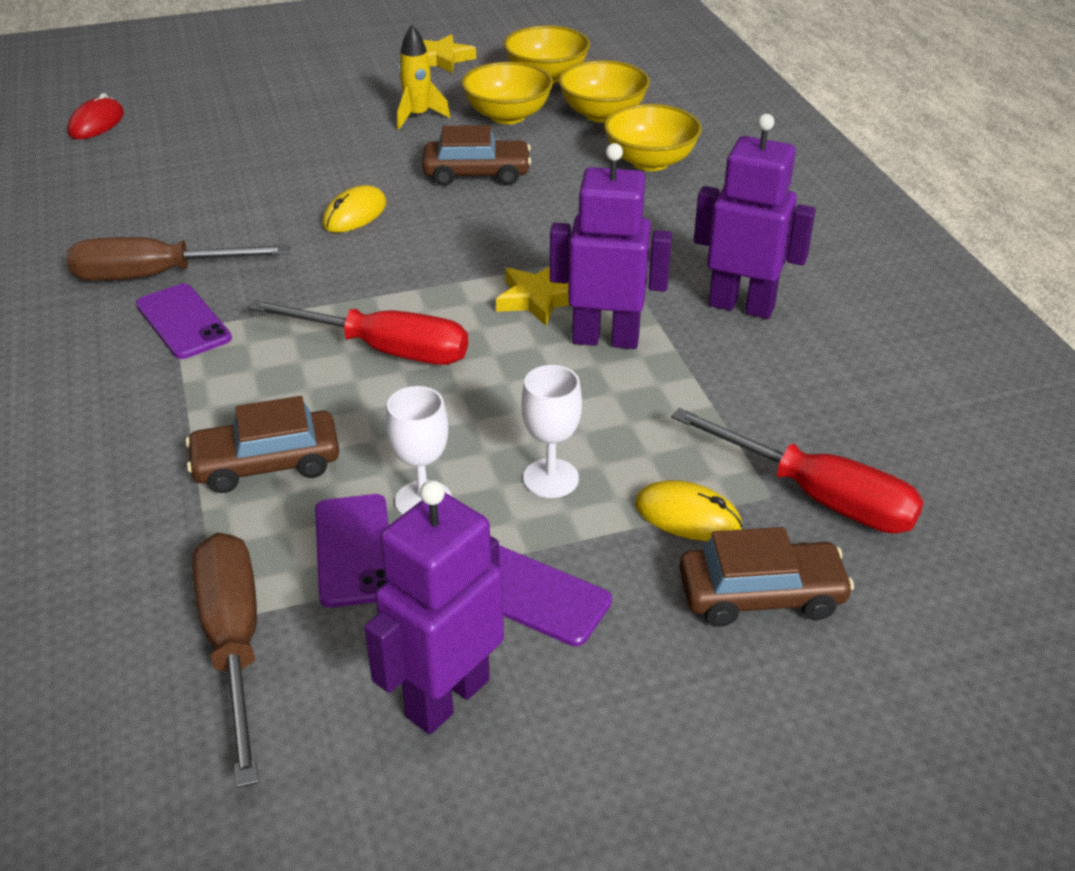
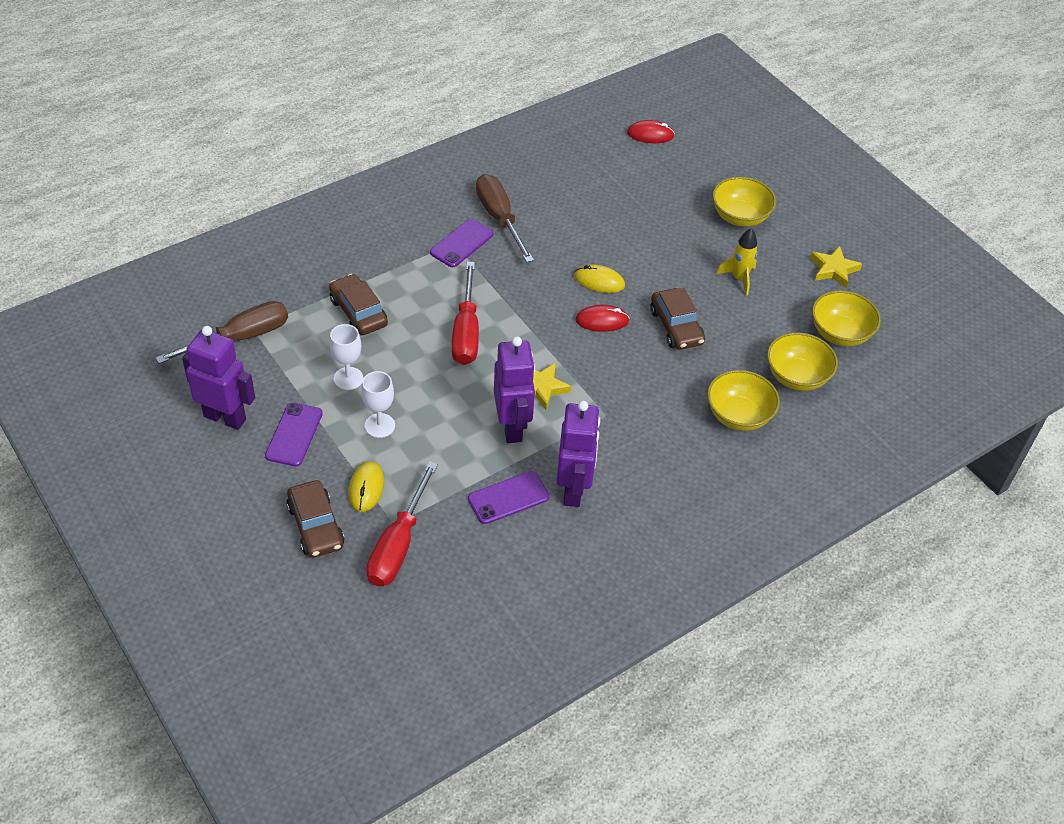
camera: 70 degrees right, 10 degrees up
(354, 550) = (307, 362): purple phone -> purple phone (508, 498)
(433, 226) = (602, 320): none -> red mouse
(507, 116) = (765, 325): yellow bowl -> yellow bowl (740, 217)

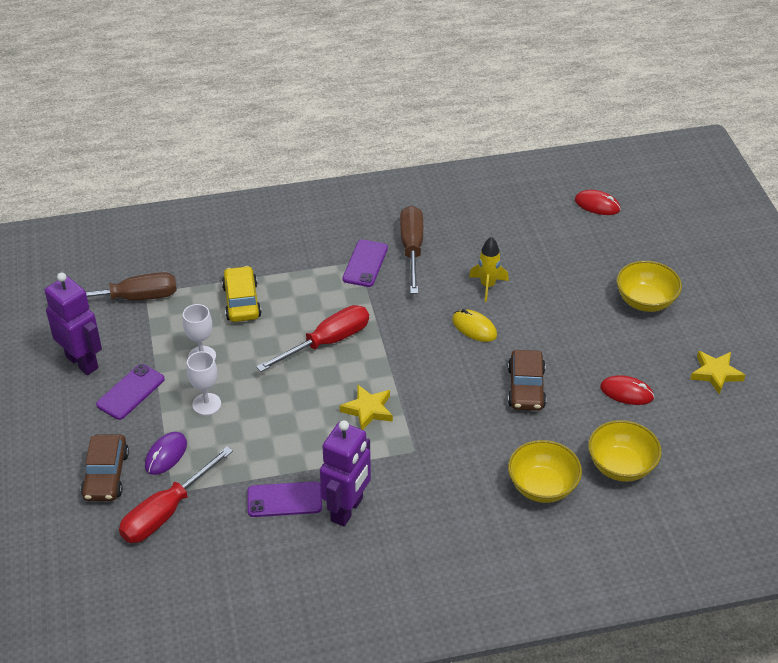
camera: 25 degrees right, 5 degrees down
(358, 312) = (241, 301): brown car -> yellow car
(366, 488) = (166, 455): yellow mouse -> purple mouse
(461, 243) = (365, 263): purple phone -> purple phone turned 45 degrees counterclockwise
(466, 332) = (327, 342): red screwdriver -> red screwdriver turned 150 degrees counterclockwise
(512, 427) = (322, 438): purple robot -> none
(602, 320) = (457, 364): red mouse -> red mouse (626, 392)
(739, 278) = (613, 358): yellow rocket -> yellow rocket (487, 286)
(840, 334) = (688, 437): yellow bowl -> none

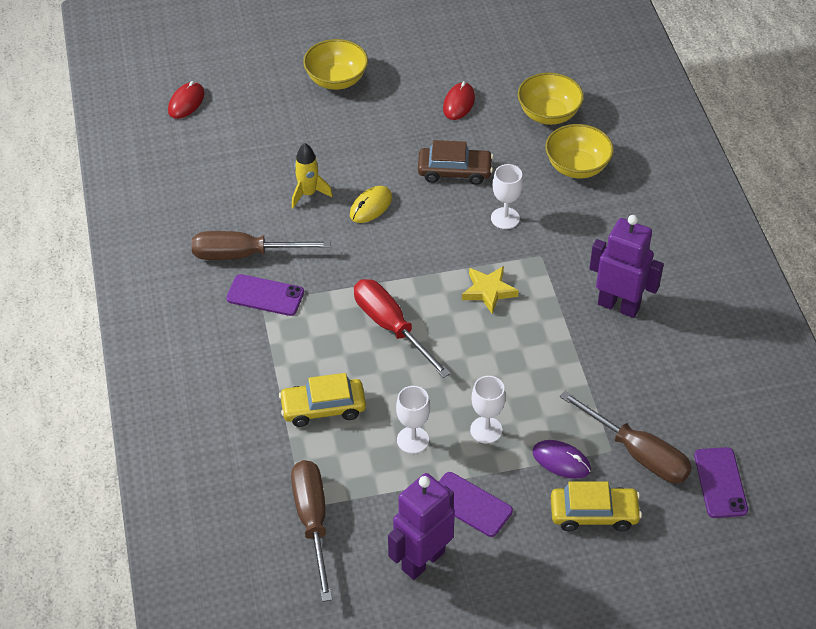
camera: 90 degrees left, 5 degrees up
(106, 475) = (594, 514): brown car -> yellow car
(166, 512) = (637, 453): red screwdriver -> brown screwdriver
(284, 500) = (611, 355): purple phone -> purple phone (720, 483)
(464, 425) = (505, 218): none -> white goblet
(715, 373) = (433, 44): yellow star -> none

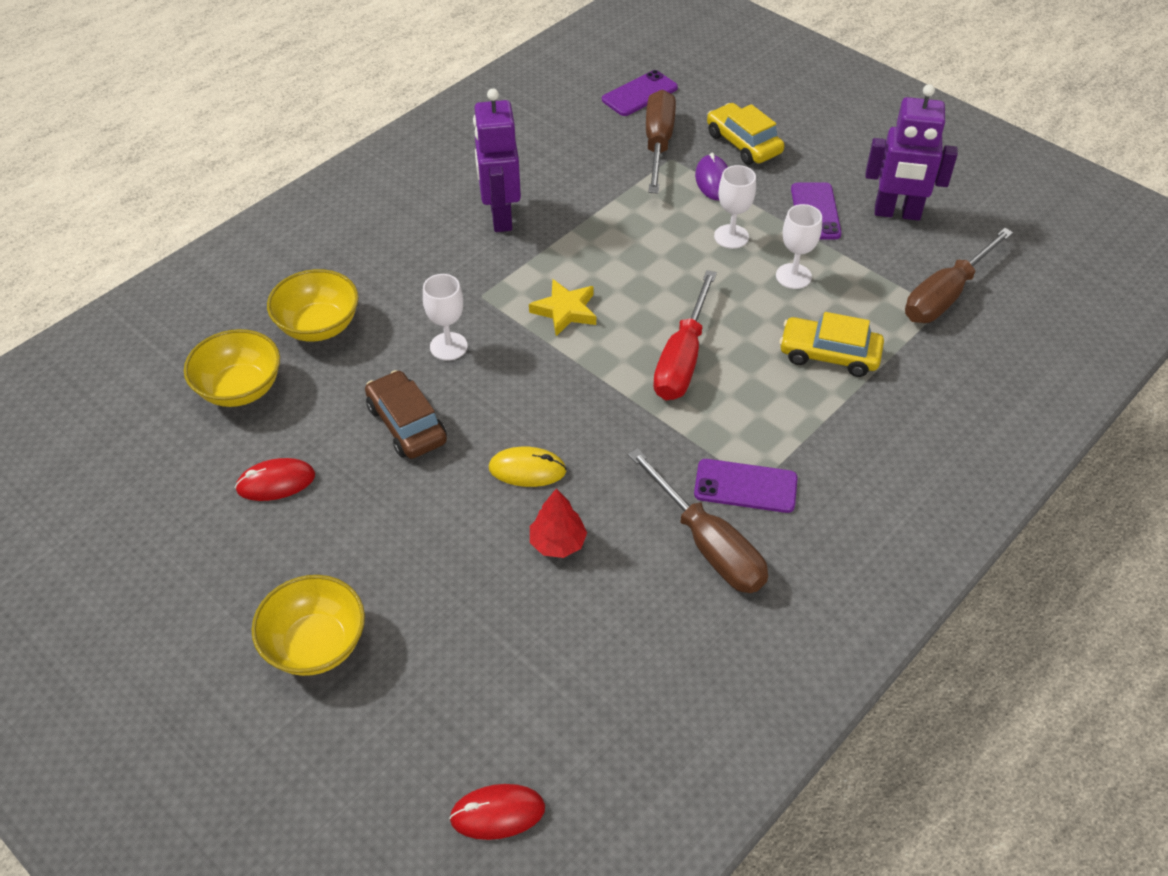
camera: 125 degrees left, 0 degrees up
(265, 295) = (745, 486): purple phone -> purple phone turned 60 degrees counterclockwise
(308, 194) = (557, 543): yellow rocket -> red tree
(323, 408) = (829, 355): yellow car -> yellow car turned 150 degrees clockwise

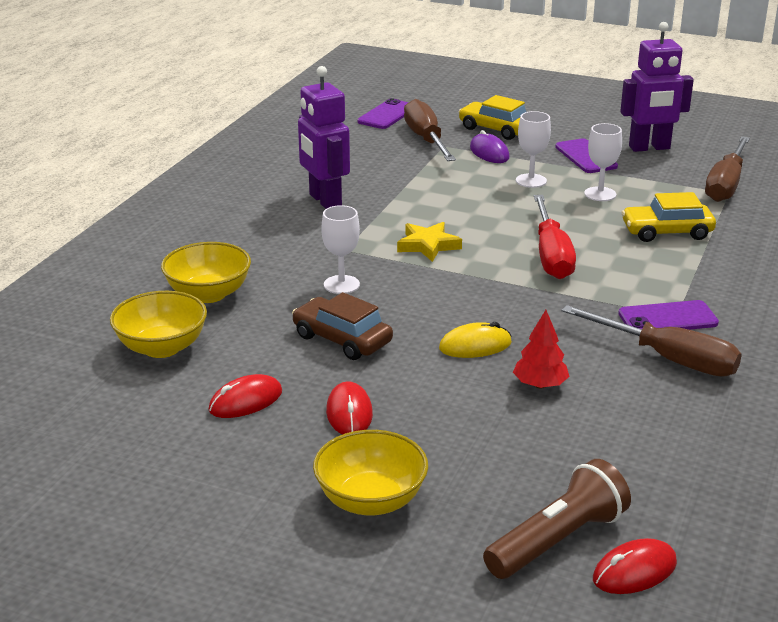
camera: 20 degrees left, 20 degrees down
(358, 526) = (349, 413): none -> red mouse
(451, 751) = (557, 540): none -> brown flashlight

